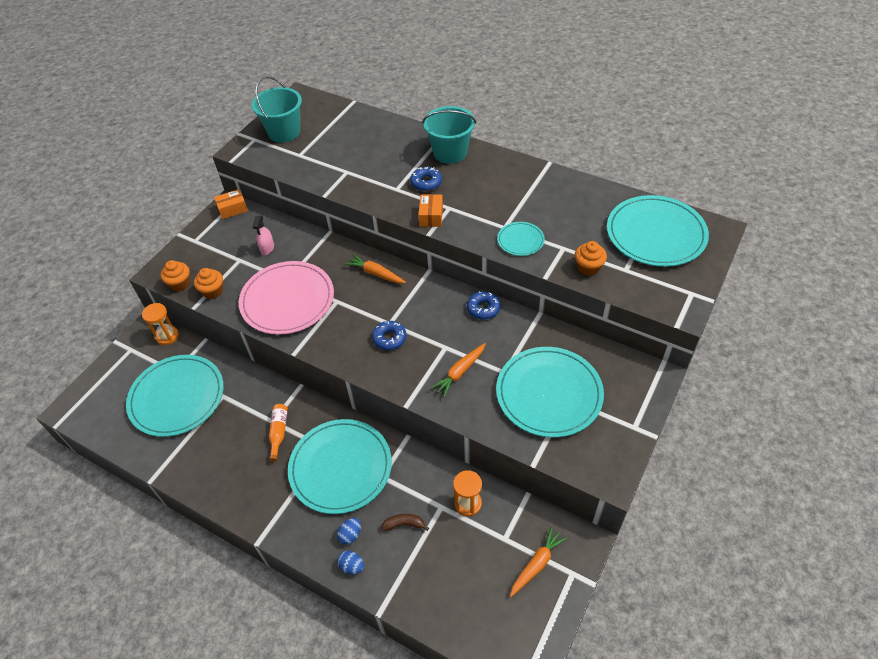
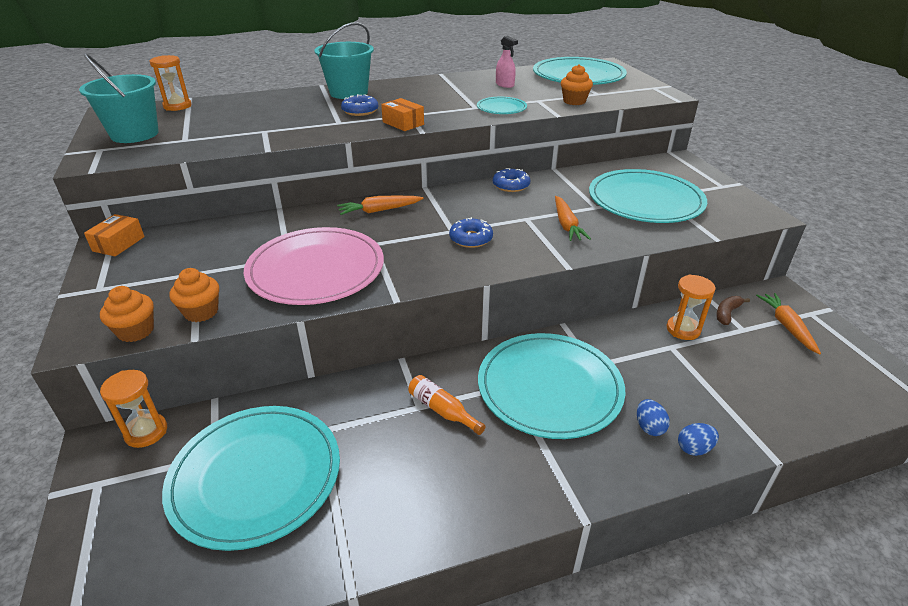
camera: 50 degrees left, 15 degrees down
(267, 248) = (221, 249): pink spray bottle -> pink spray bottle (505, 85)
(336, 109) = (177, 106): none -> orange hourglass
(404, 524) = (671, 381): brown banana -> brown banana (727, 313)

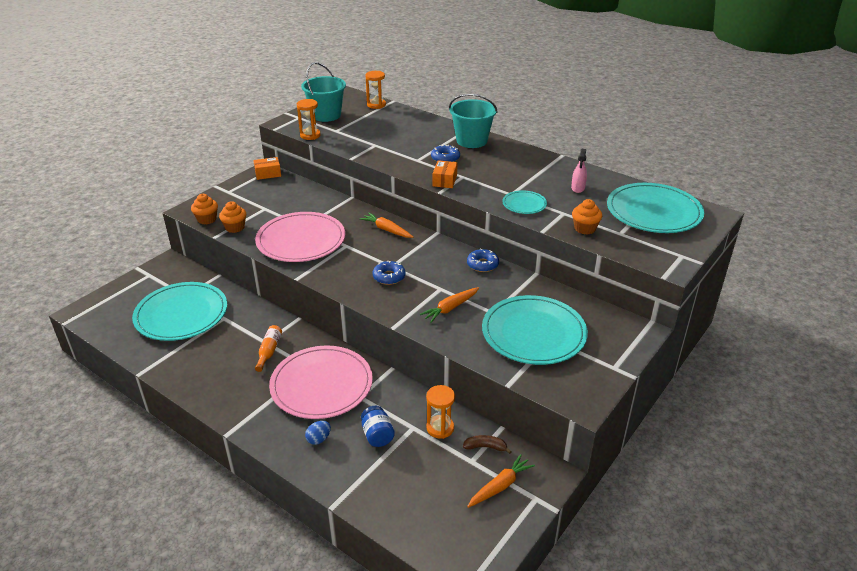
camera: 55 degrees right, 0 degrees up
(146, 432) = (185, 269): orange hourglass -> orange hourglass (310, 135)
(549, 387) = (321, 385): turquoise plate -> pink plate
(669, 377) = (377, 435): none -> blue jar
(694, 448) = (314, 464): blue egg -> none

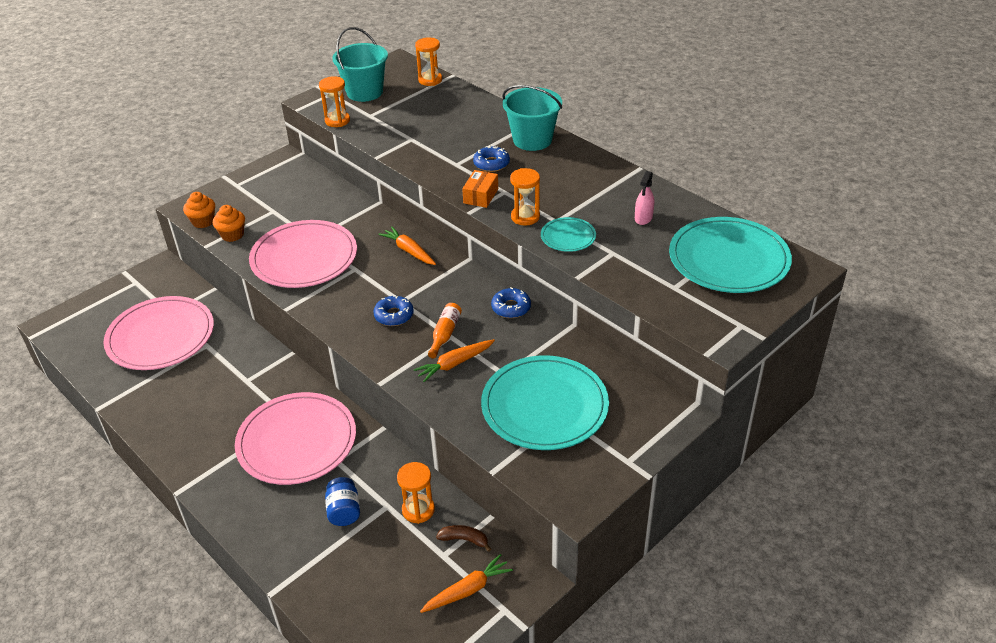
camera: 10 degrees right, 5 degrees up
(181, 314) = (160, 336): turquoise plate -> pink plate
(268, 174) = (289, 163): orange box -> none
(269, 351) = (248, 393): orange bottle -> orange bottle (445, 334)
(319, 439) = (277, 509): blue egg -> none
(485, 193) = (525, 217): none -> orange hourglass
(584, 228) = (632, 277): orange cupcake -> none

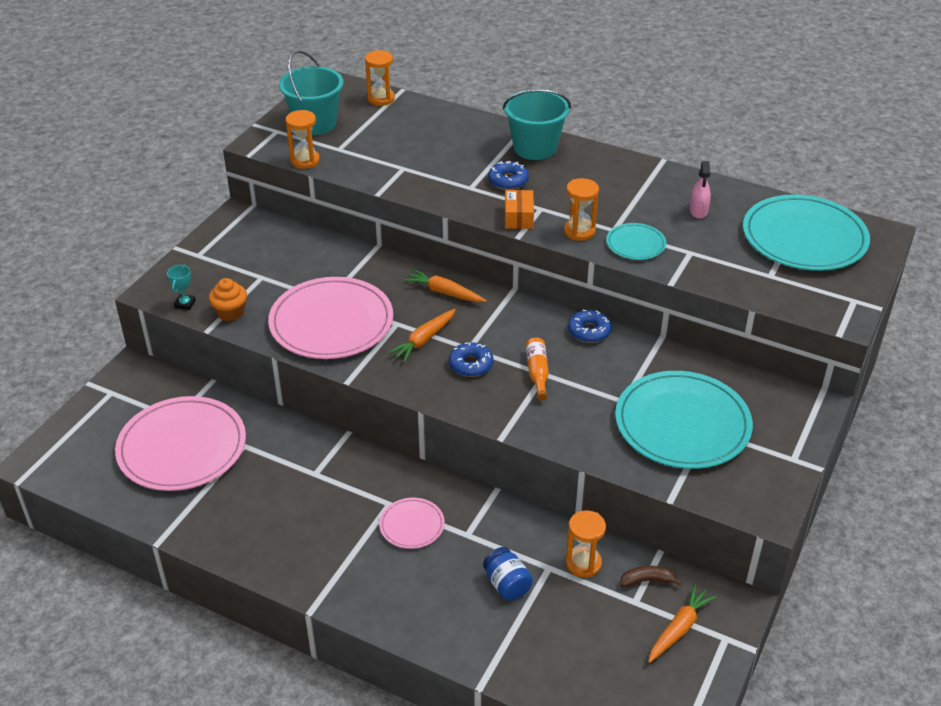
camera: 20 degrees left, 0 degrees up
(203, 221) = (185, 304): orange cupcake -> turquoise trophy
(297, 441) = (412, 525): pink plate -> pink plate, size x0.48
(455, 364) = (566, 401): orange carrot -> orange carrot (424, 340)

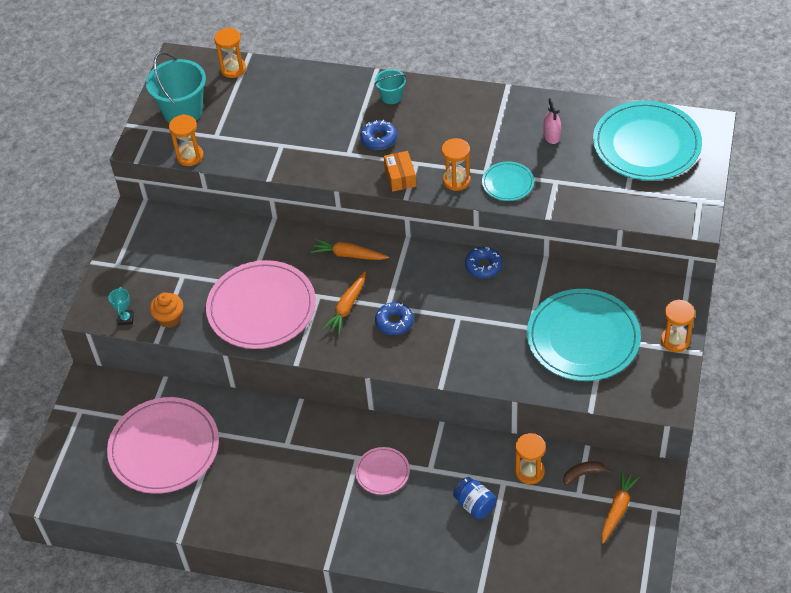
camera: 10 degrees left, 10 degrees up
(535, 148) = (391, 96): turquoise bucket -> turquoise bucket, size x0.53
(537, 373) = (452, 317): orange bottle -> none
(792, 449) = (675, 341): none -> orange hourglass

